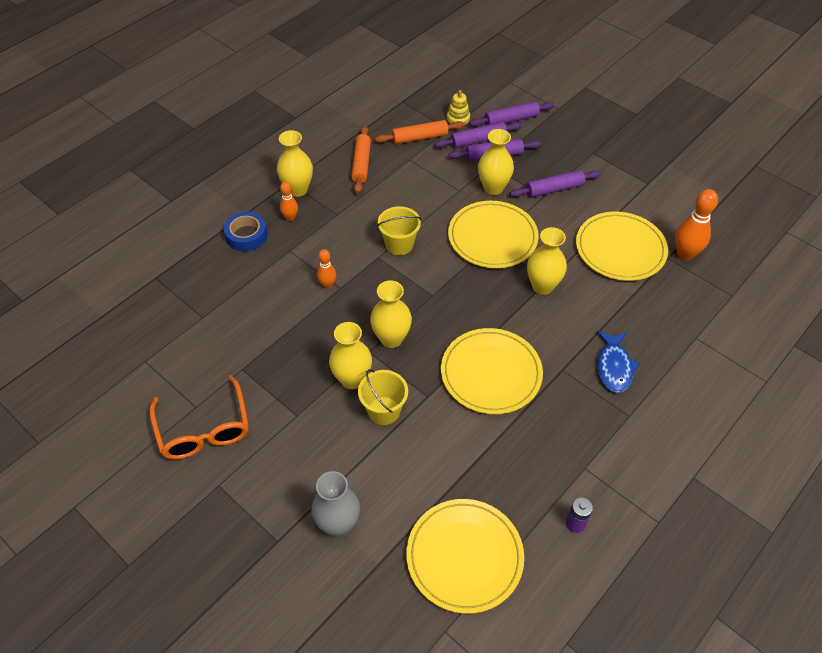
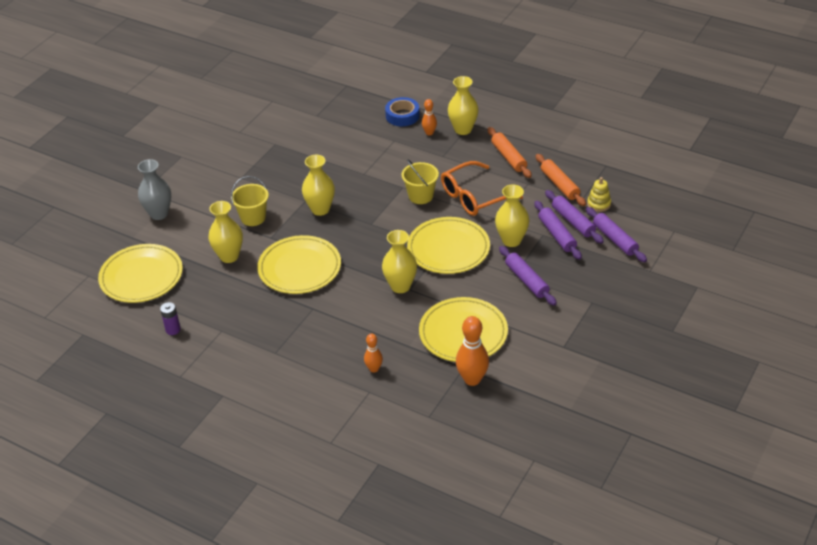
camera: 80 degrees right, 10 degrees down
(204, 429) = (222, 140): orange glasses -> orange glasses (473, 197)
(327, 285) = (365, 167): orange bowling pin -> orange bowling pin (374, 369)
(352, 379) = (277, 197): yellow vase -> yellow vase (229, 256)
(361, 164) = (509, 157): orange rolling pin -> orange rolling pin turned 75 degrees clockwise
(614, 367) = (323, 339): blue fish -> none

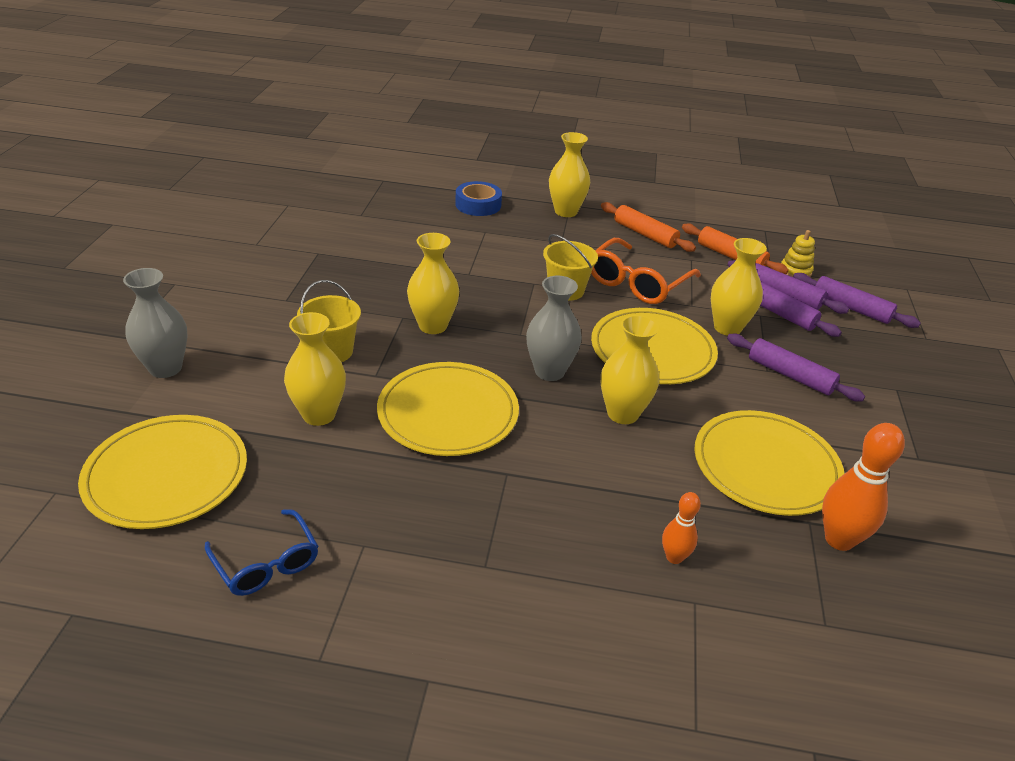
camera: 25 degrees left, 5 degrees down
(173, 330) = (266, 563): purple battery -> blue glasses
(374, 252) = (549, 371): none -> grey vase
(429, 133) = (526, 219): orange bowling pin -> none

